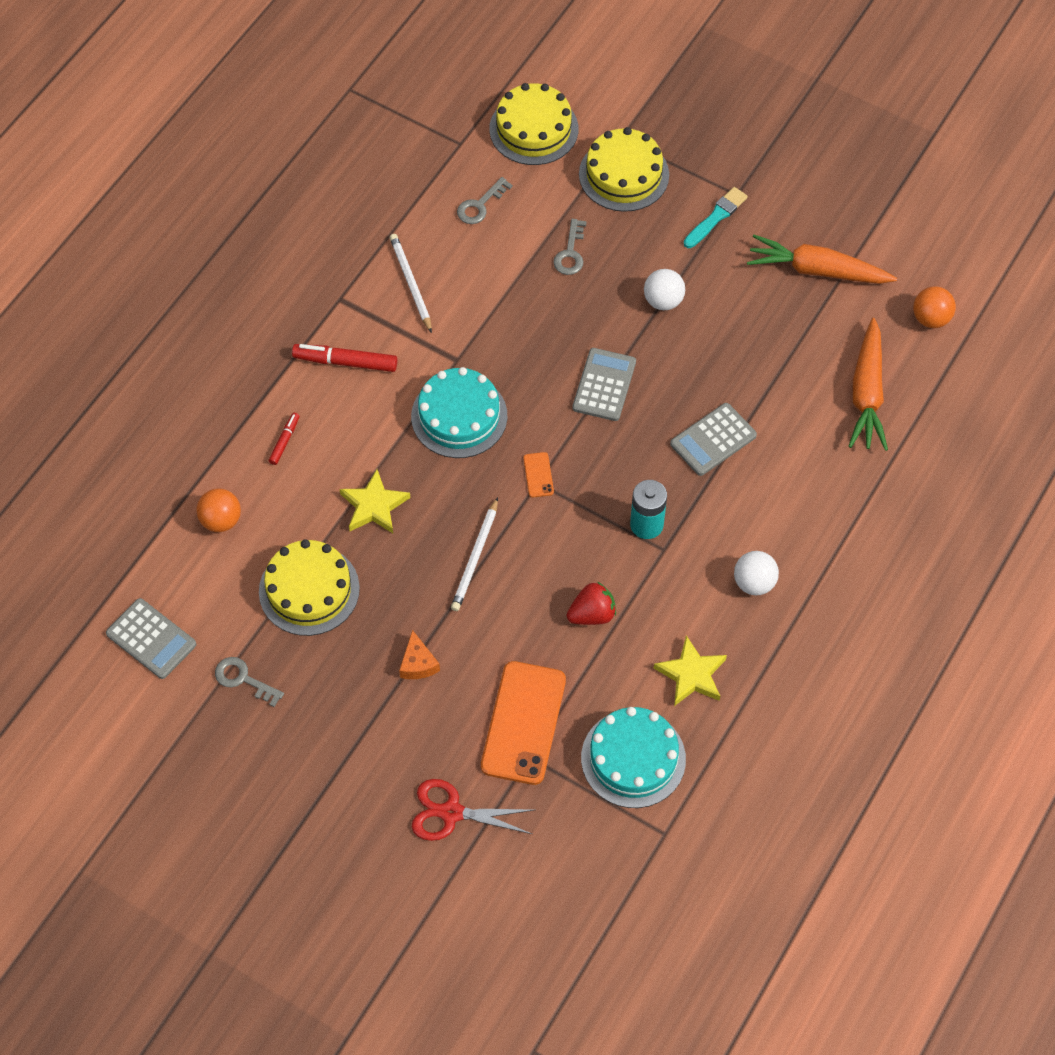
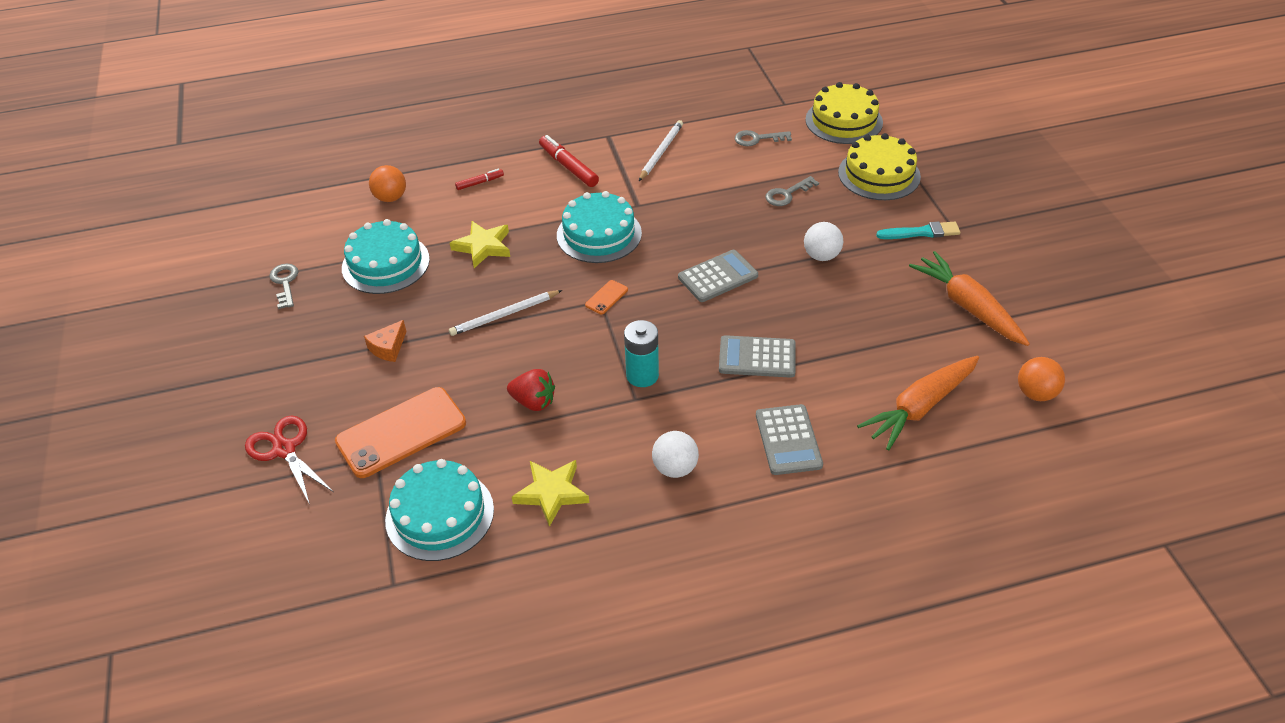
camera: 45 degrees right, 15 degrees down
(151, 639) = (271, 229): grey calculator -> grey calculator (788, 440)
(309, 590) = (385, 263): yellow cake -> turquoise cake

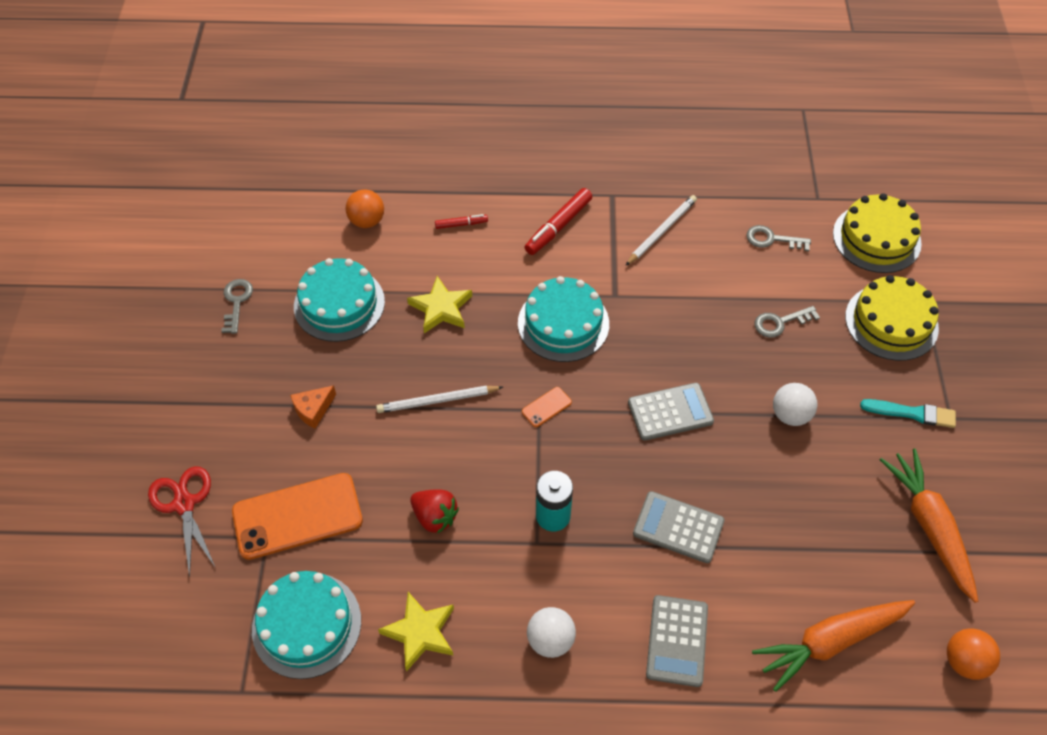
camera: 15 degrees right, 10 degrees up
(568, 167) = (558, 226): red marker -> red marker turned 120 degrees counterclockwise

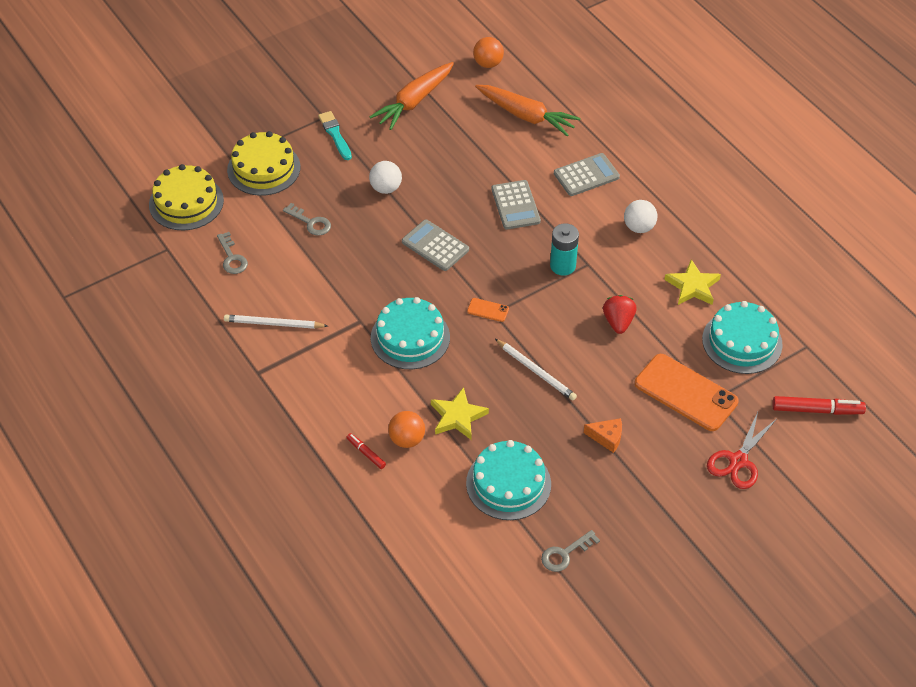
camera: 125 degrees left, 5 degrees down
(367, 221) = (414, 520): orange ball -> orange ball (407, 439)
(558, 226) = (318, 389): red marker -> red marker (817, 410)

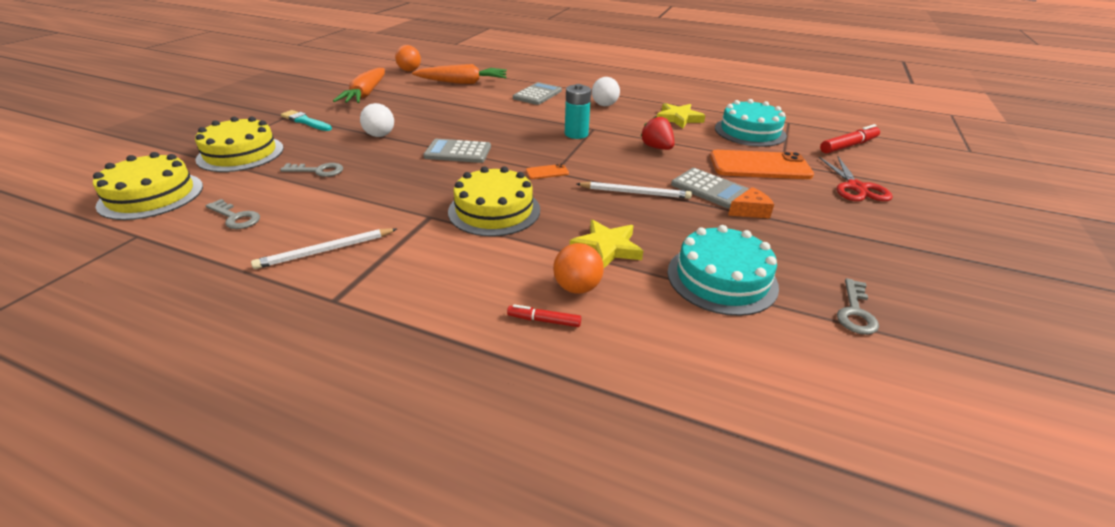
camera: 35 degrees left, 15 degrees down
(410, 337) = (494, 210): turquoise cake -> yellow cake
(515, 205) = (502, 117): grey calculator -> grey calculator (709, 189)

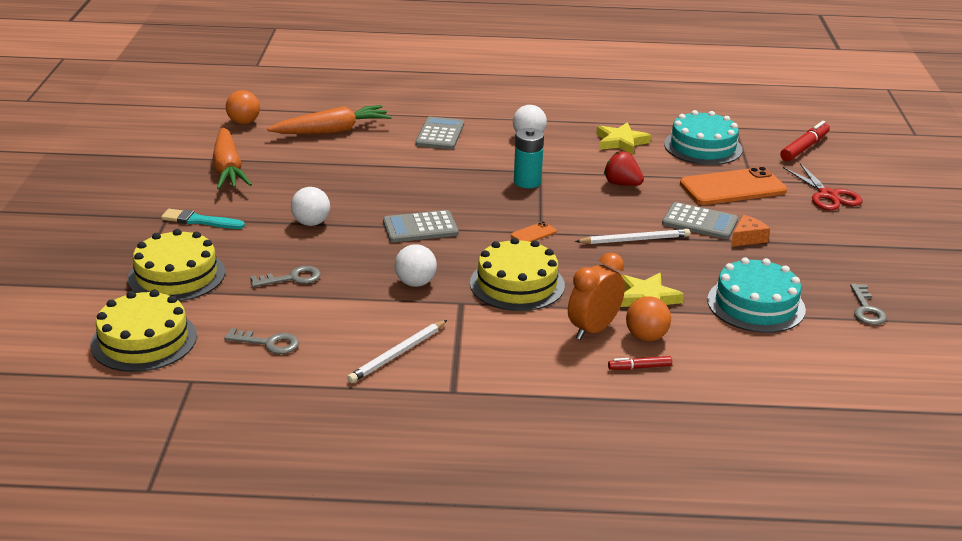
camera: 20 degrees left, 5 degrees down
(409, 192) = (415, 283): none -> white ball
(529, 267) = (593, 329): none -> orange clock

